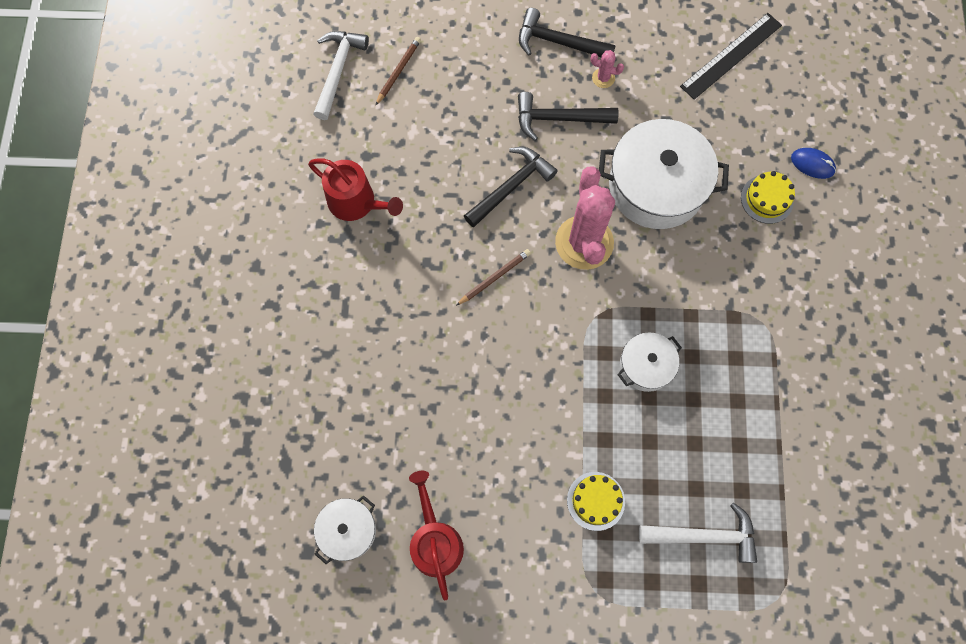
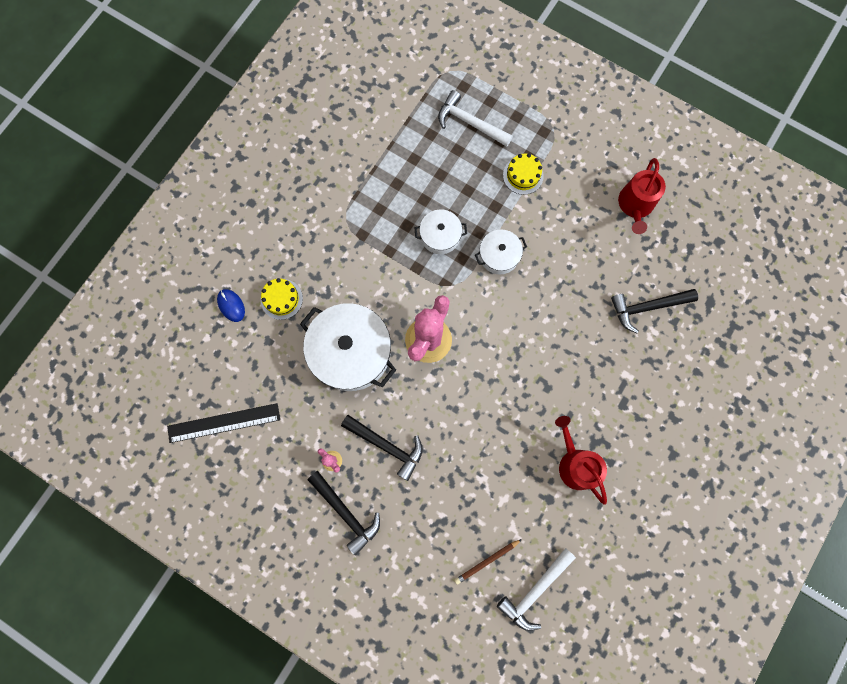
camera: 150 degrees left, 5 degrees up
(348, 530) = (687, 240): white pot -> white pot (499, 255)
(494, 277) = (505, 350): brown pencil -> none
(511, 186) = (454, 411): black hammer -> black hammer (647, 307)

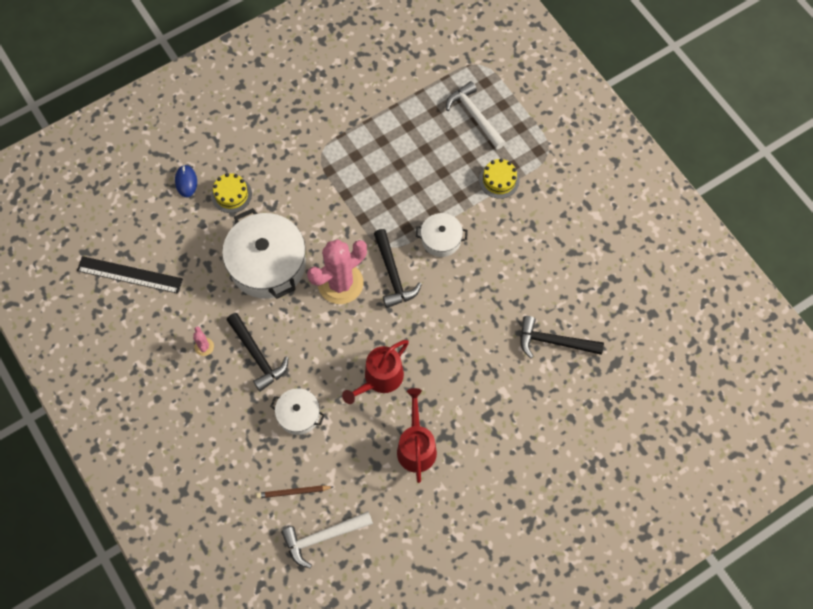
camera: 25 degrees right, 10 degrees down
(346, 513) = (193, 395): black hammer -> black hammer (393, 274)
(440, 236) = (397, 200): white pot -> white pot (298, 415)
(635, 205) = (589, 249): red watering can -> red watering can (380, 378)

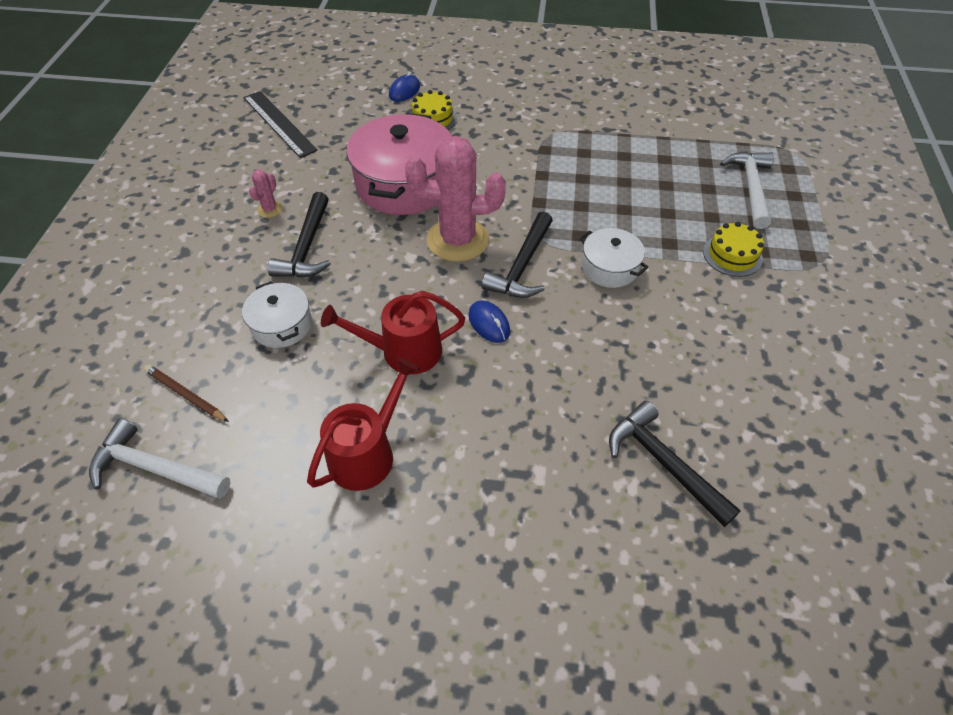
camera: 40 degrees right, 15 degrees down
(267, 264) = (404, 184): white pot -> pink pot
(408, 327) = (489, 323): none -> blue mouse

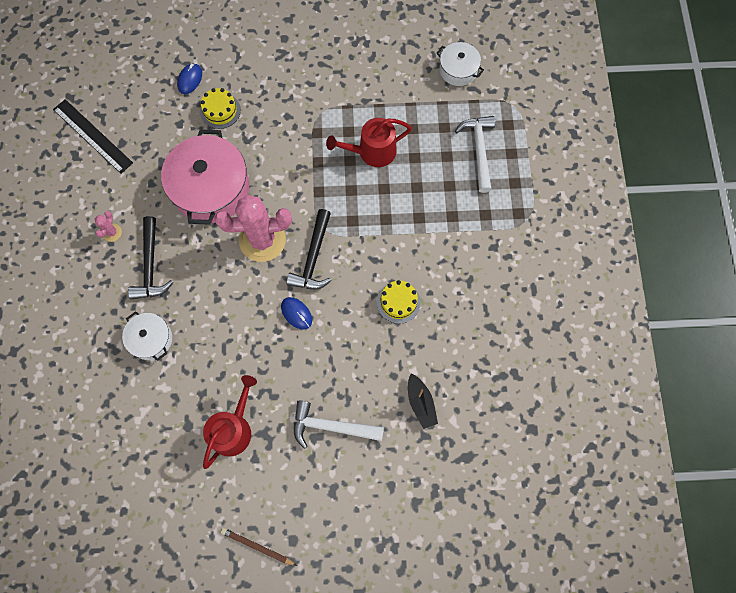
camera: 10 degrees left, 20 degrees up
(155, 468) = (100, 464): white hammer -> white hammer (331, 426)
(185, 395) = (102, 407): brown pencil -> brown pencil (257, 546)
(404, 351) = (241, 347): red watering can -> red watering can (372, 152)
(609, 267) = (376, 248): white pot -> white pot (458, 70)
(663, 463) = (420, 403): black hammer -> black boat
(732, 255) = (464, 222): yellow cake -> yellow cake (398, 302)

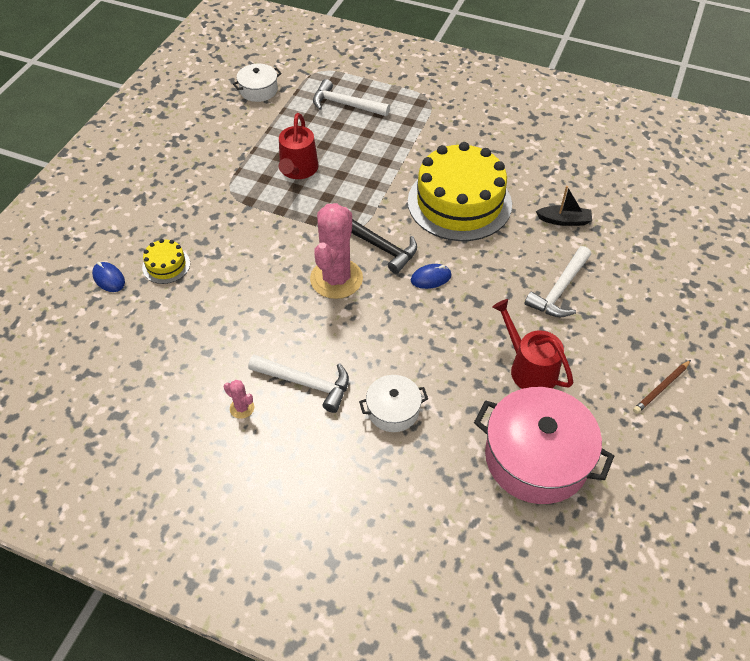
camera: 65 degrees left, 20 degrees down
(92, 136) = (106, 389): black ruler -> none
(150, 265) = (306, 383): black hammer -> white hammer
(211, 188) = (251, 301): pink pot -> pink pot (536, 458)
(398, 302) = (459, 202): yellow cake -> yellow cake, size x2.34

